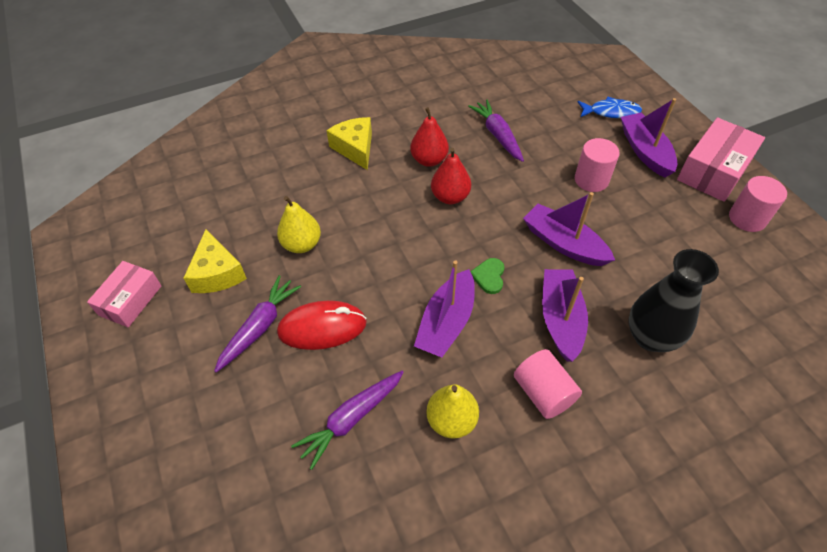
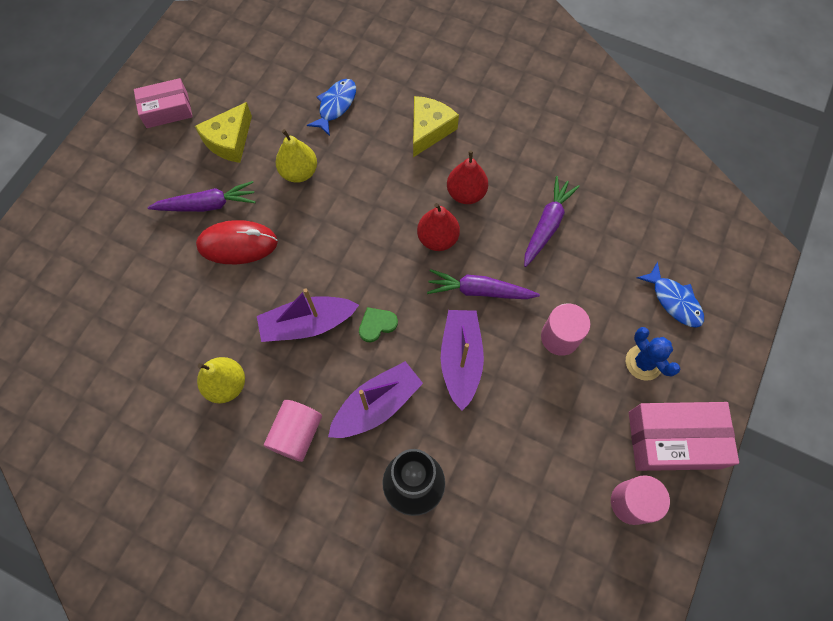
camera: 50 degrees right, 15 degrees up
(270, 186) = (336, 105): none -> blue fish
(322, 327) = (237, 244): red mouse -> red mouse turned 45 degrees counterclockwise
(351, 419) = (180, 319): purple carrot -> purple carrot (479, 291)
(645, 151) = (643, 362): purple boat -> blue cactus

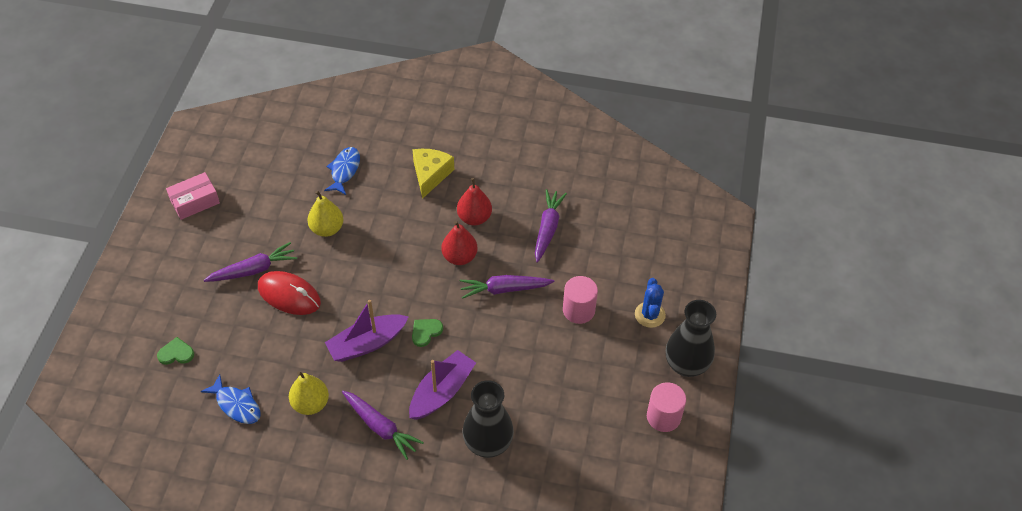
camera: 15 degrees left, 15 degrees down
(99, 288) = (176, 353): none -> green heart
(229, 141) = (258, 216): yellow cheese -> none
(237, 244) = (289, 295): red mouse -> red mouse turned 45 degrees clockwise
(296, 434) = (380, 427): pink cylinder -> purple carrot
(461, 360) = (502, 343): purple boat -> none
(643, 362) = (650, 315): blue cactus -> blue cactus turned 45 degrees clockwise
(674, 300) = (663, 265): blue fish -> blue fish (236, 405)
(674, 439) = (686, 365): pink box -> black vase

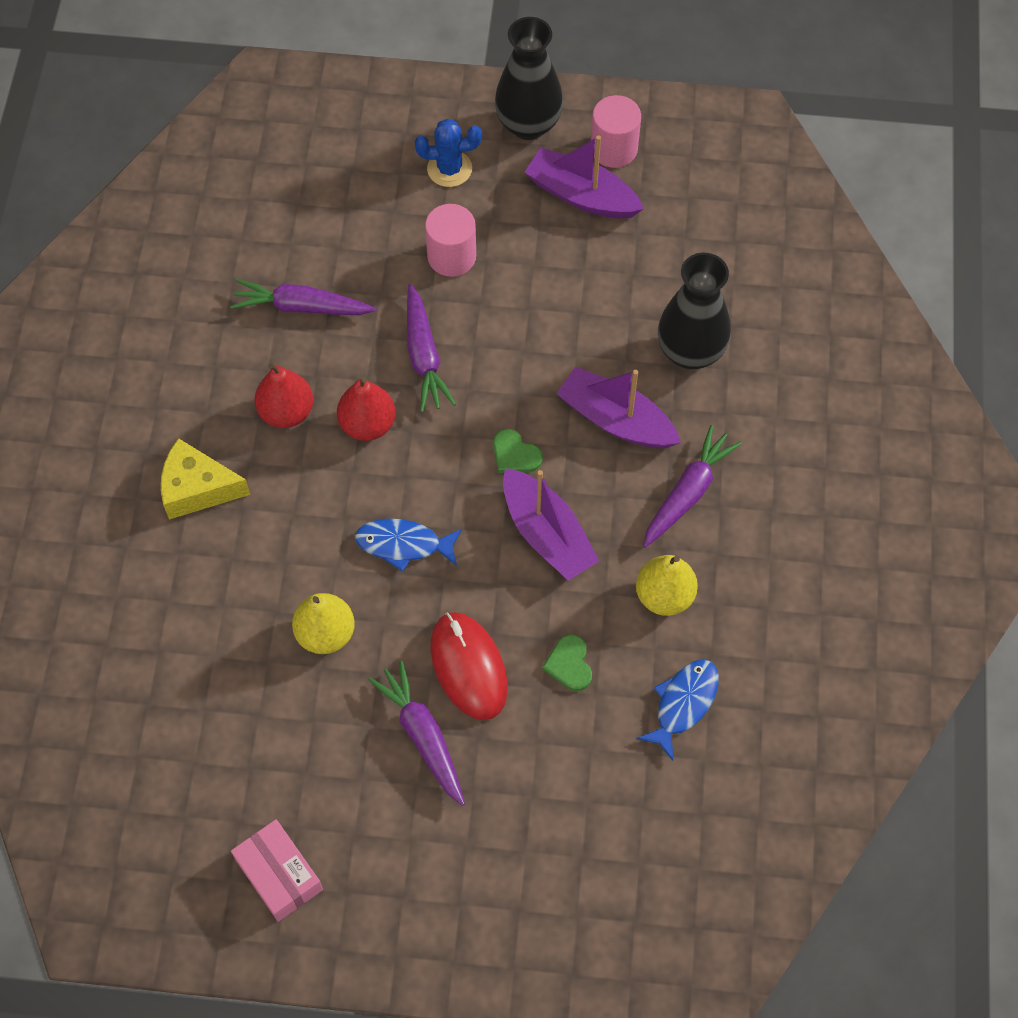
camera: 95 degrees left, 10 degrees up
(176, 353) = (604, 822): green heart -> green heart (569, 664)
(289, 295) = (468, 667): red mouse -> red mouse turned 45 degrees counterclockwise
(344, 170) = (193, 628): blue fish -> blue fish (403, 544)
(623, 392) = (581, 195): none -> purple boat

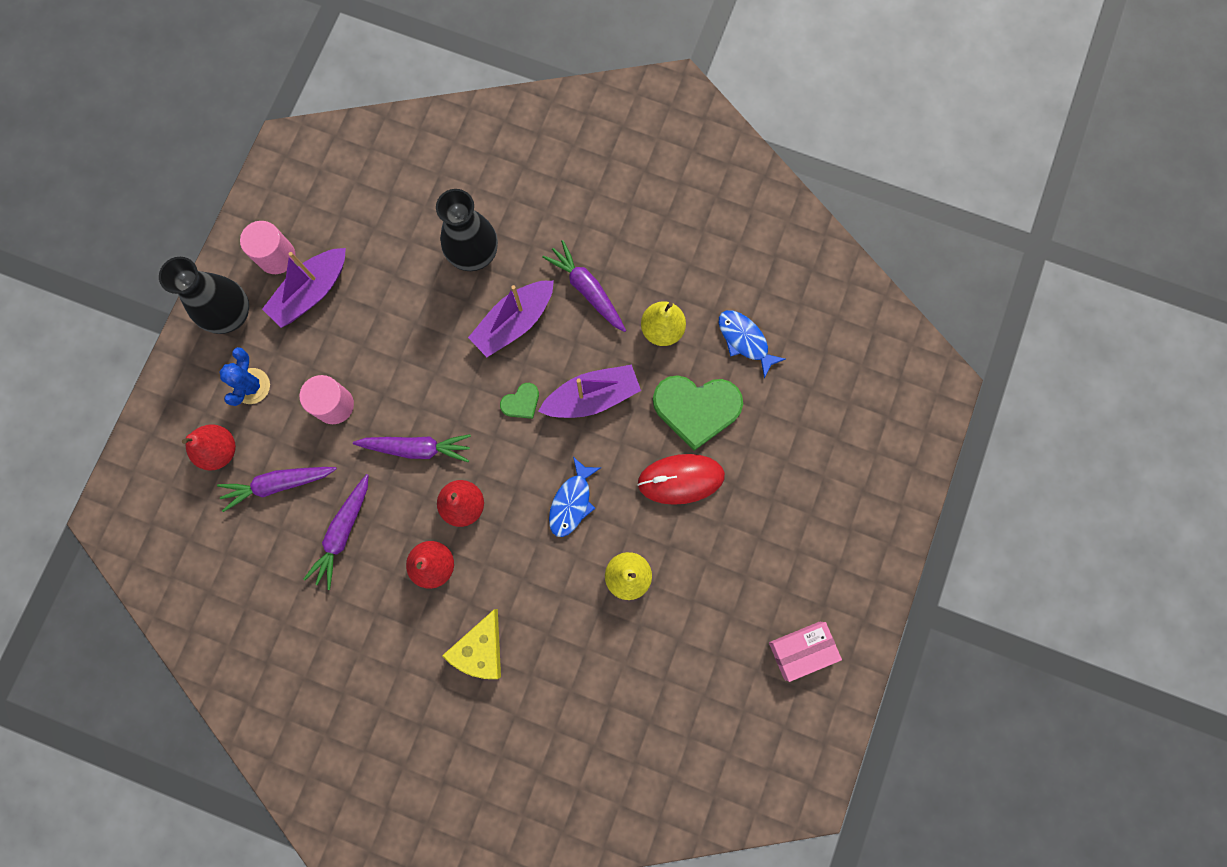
camera: 75 degrees left, 15 degrees up
(365, 160) = (219, 450): none -> red pear
(422, 736) = (724, 524): purple carrot -> purple carrot (278, 484)
(569, 664) = (696, 408): green heart -> green heart, size x2.11

